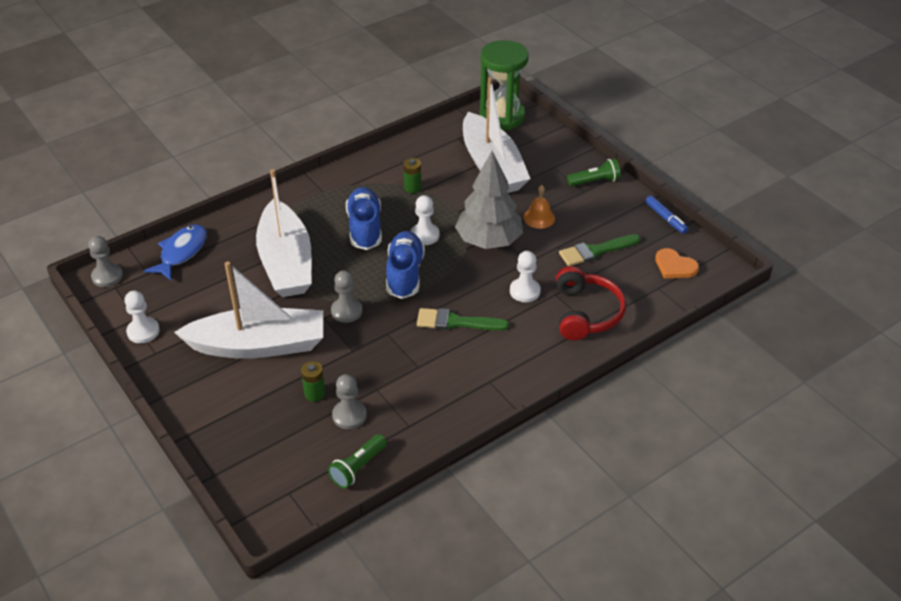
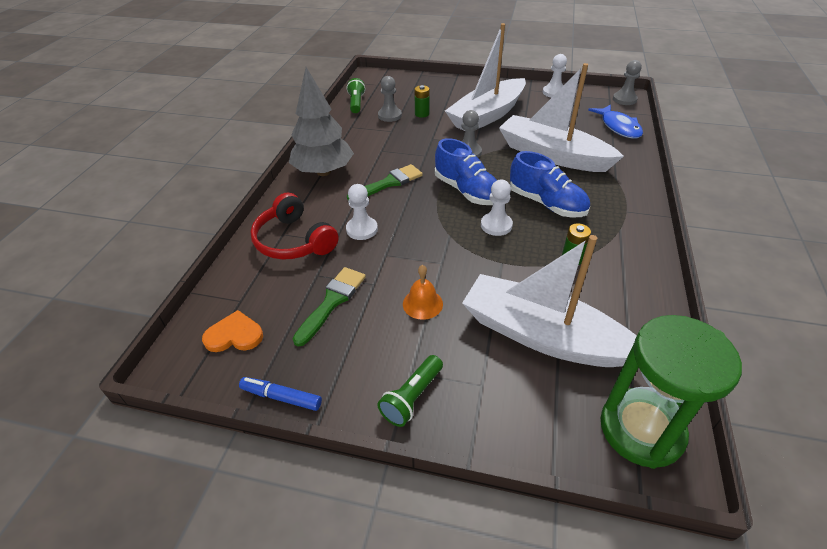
camera: 140 degrees right, 0 degrees up
(489, 241) = (439, 252): grey tree -> grey tree (323, 172)

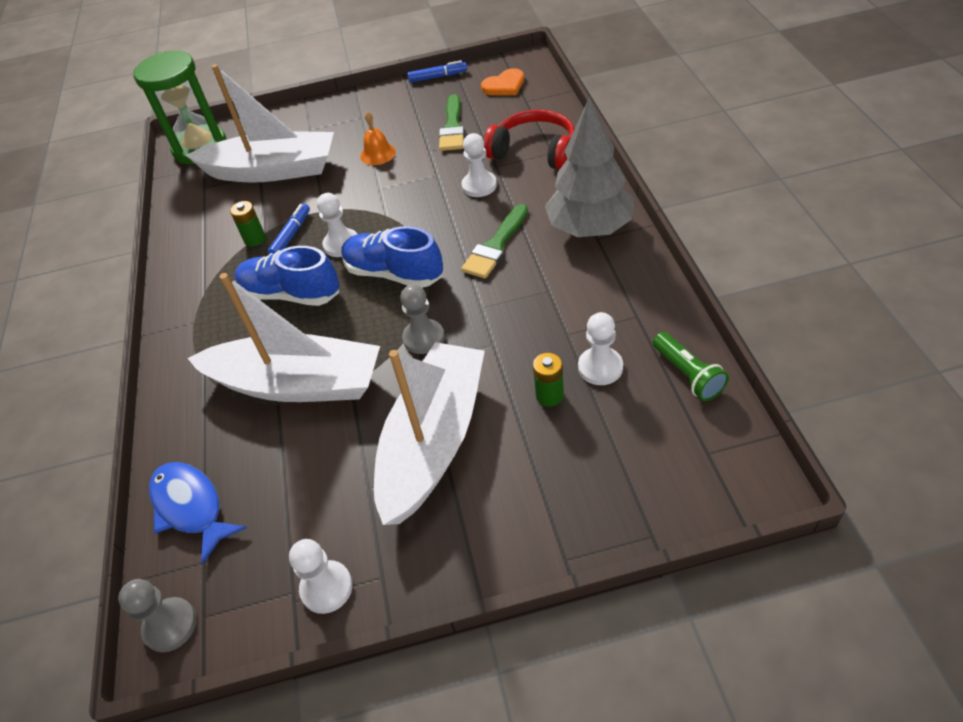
camera: 160 degrees right, 5 degrees up
(389, 115) = (600, 367): grey pawn -> white pawn
(412, 397) = (353, 107): green flashlight -> none
(536, 250) = (291, 235): none -> blue marker

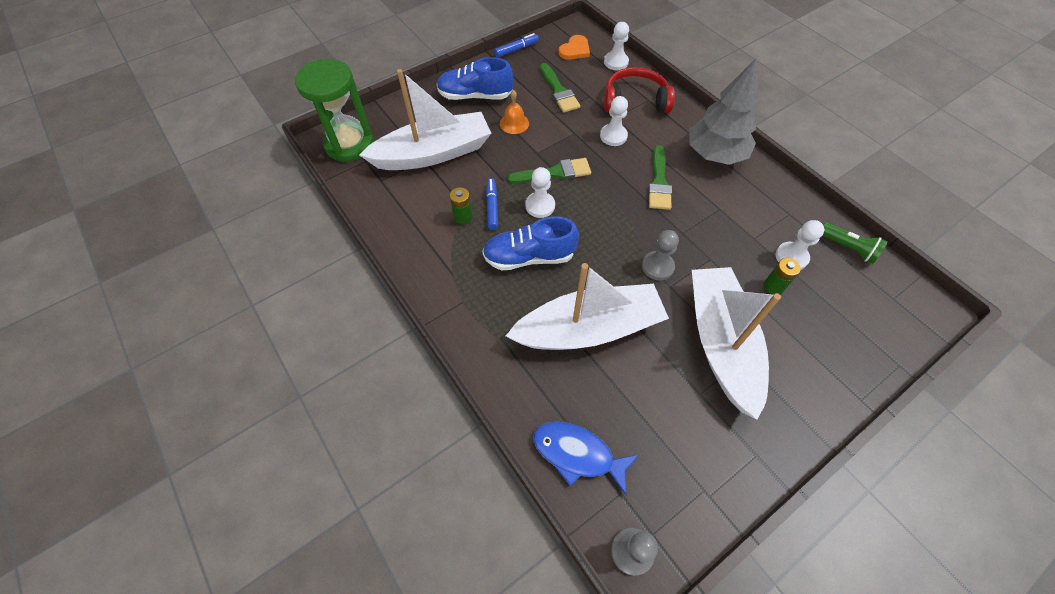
camera: 30 degrees left, 10 degrees up
(326, 588) = (725, 477): white pawn -> white pawn (616, 62)
(383, 213) = (554, 173): none -> green brush
(394, 273) = (599, 220): blue shoe -> blue shoe (475, 96)

